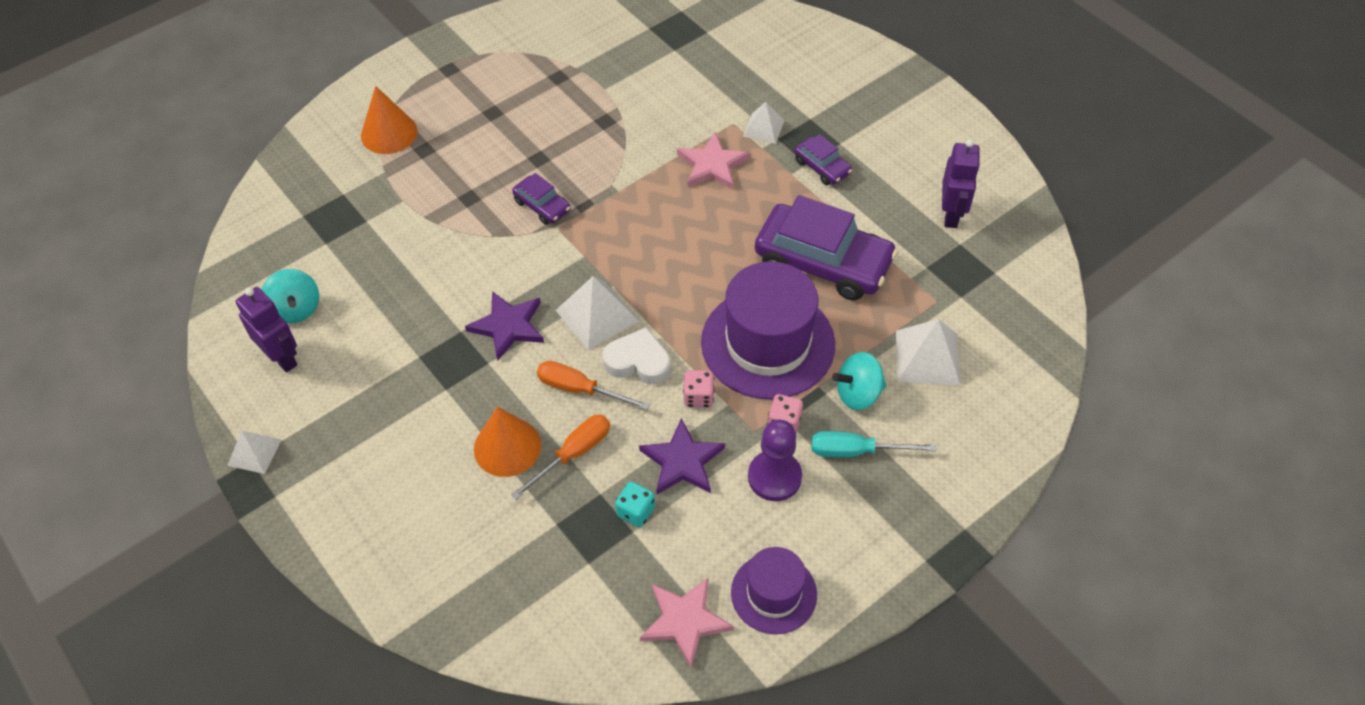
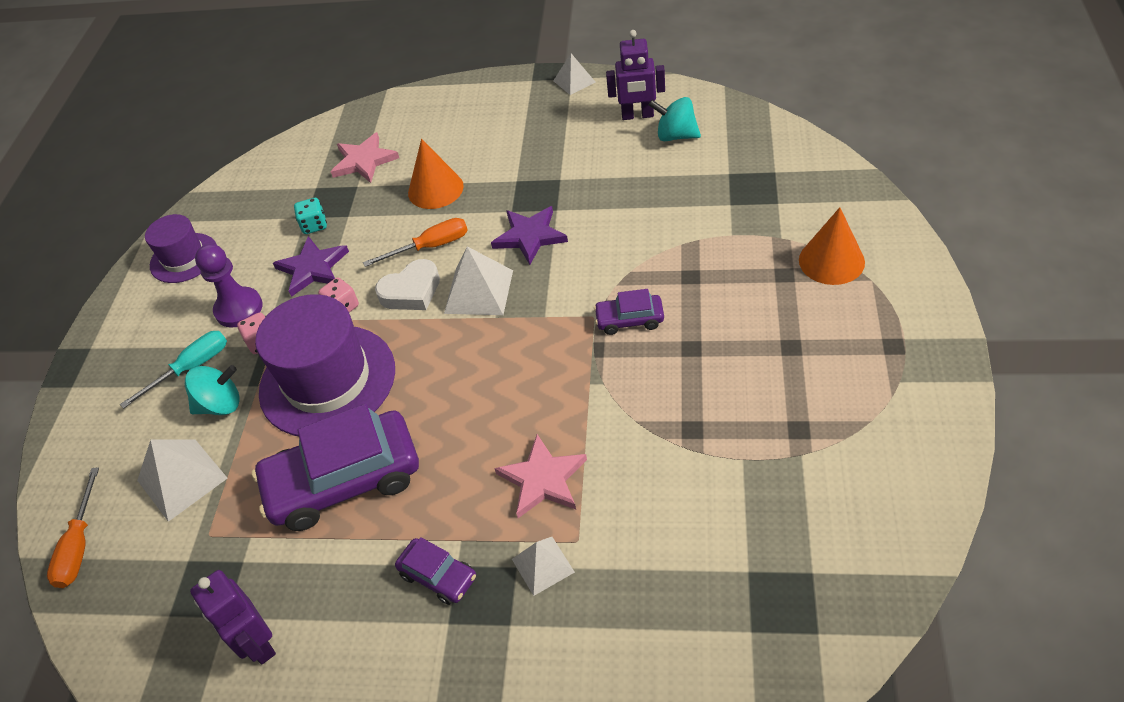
camera: 140 degrees right, 5 degrees down
(573, 454) = (389, 217): orange screwdriver -> orange screwdriver (79, 545)
(684, 621) = (228, 209): pink star -> pink star (364, 161)
(822, 167) = (438, 576): purple car -> purple car turned 150 degrees counterclockwise
(858, 394) = (221, 405): turquoise spinning top -> turquoise spinning top turned 45 degrees clockwise

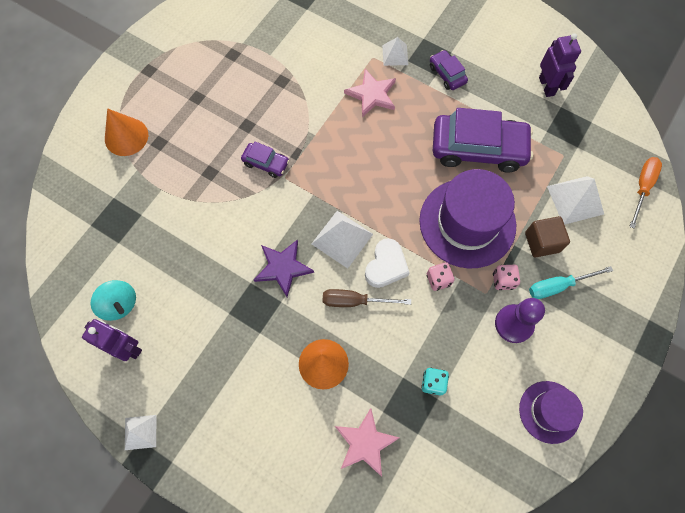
camera: 160 degrees left, 20 degrees up
(221, 405) = (542, 242): turquoise spinning top -> brown cube
(313, 268) = (448, 333): purple star -> none
(411, 291) = (386, 266): white heart -> white heart turned 120 degrees clockwise
(430, 247) = (355, 301): orange screwdriver -> brown screwdriver

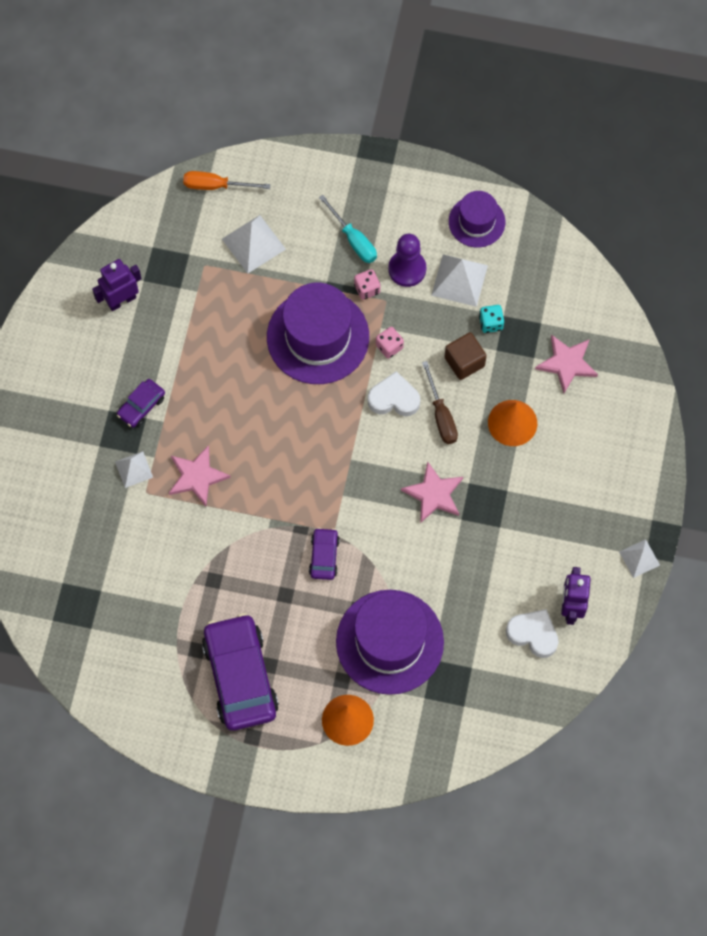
camera: 110 degrees left, 0 degrees up
(120, 304) = (533, 634): turquoise spinning top -> white heart
(171, 187) = (389, 642): none -> purple hat
(283, 267) = (434, 494): purple star -> pink star
(342, 238) = (381, 449): white pyramid -> white pyramid (459, 280)
(478, 149) = (227, 349): purple car -> purple car (240, 676)
(542, 242) = (313, 264): brown cube -> brown cube (464, 362)

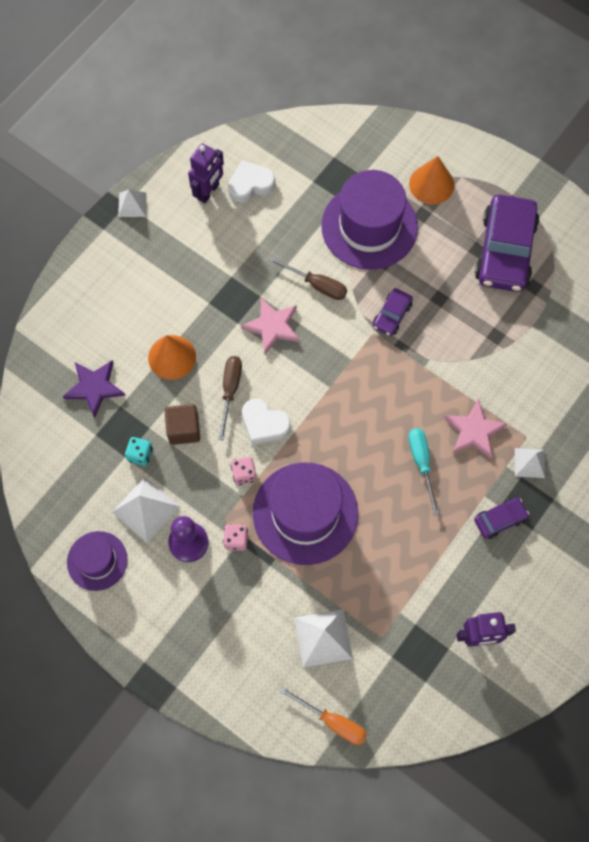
camera: 155 degrees left, 0 degrees up
(353, 240) = (224, 597): turquoise screwdriver -> turquoise screwdriver (421, 463)
(412, 555) = (317, 285): none -> brown screwdriver
(533, 634) = (250, 184): white heart -> white heart turned 105 degrees clockwise
(567, 363) = (94, 387): pink star -> purple star

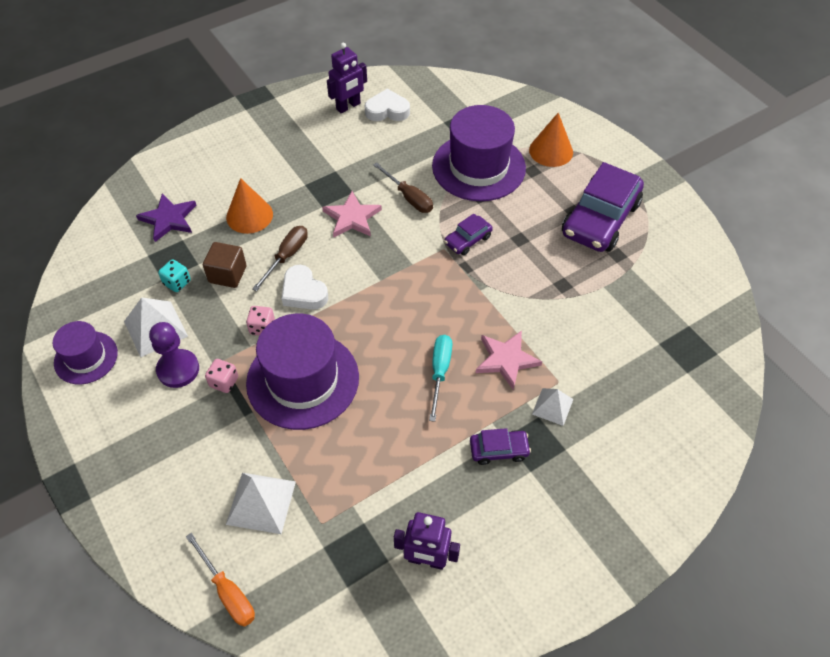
camera: 20 degrees right, 15 degrees down
(132, 204) = (279, 99): white pyramid -> none

